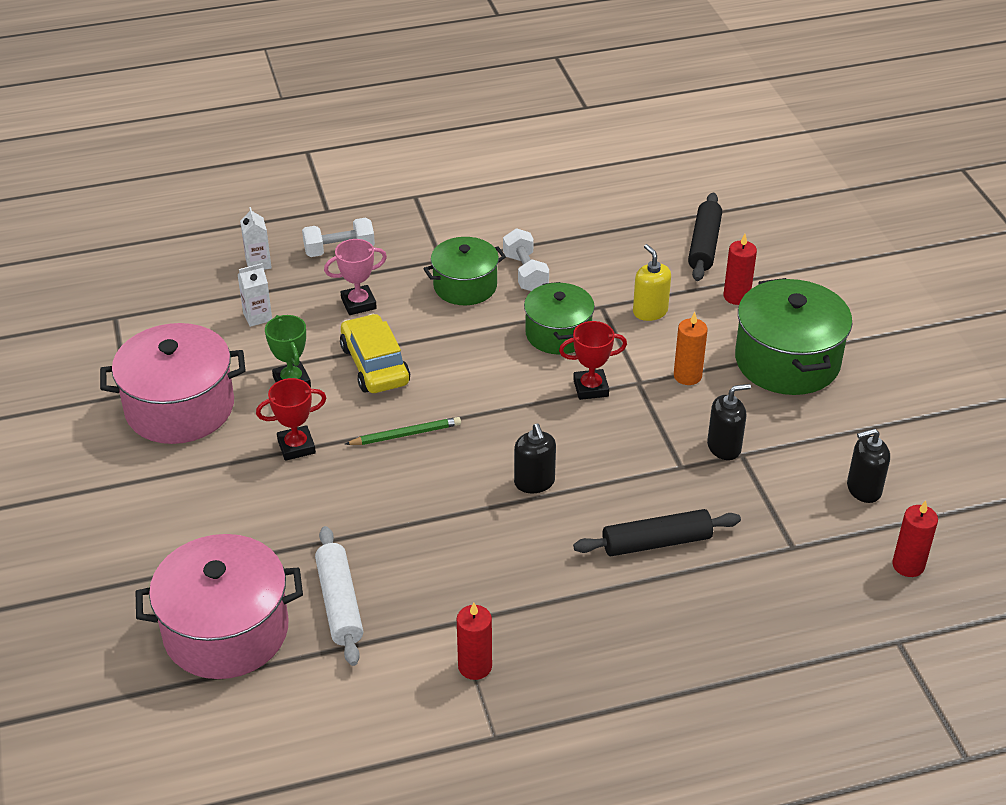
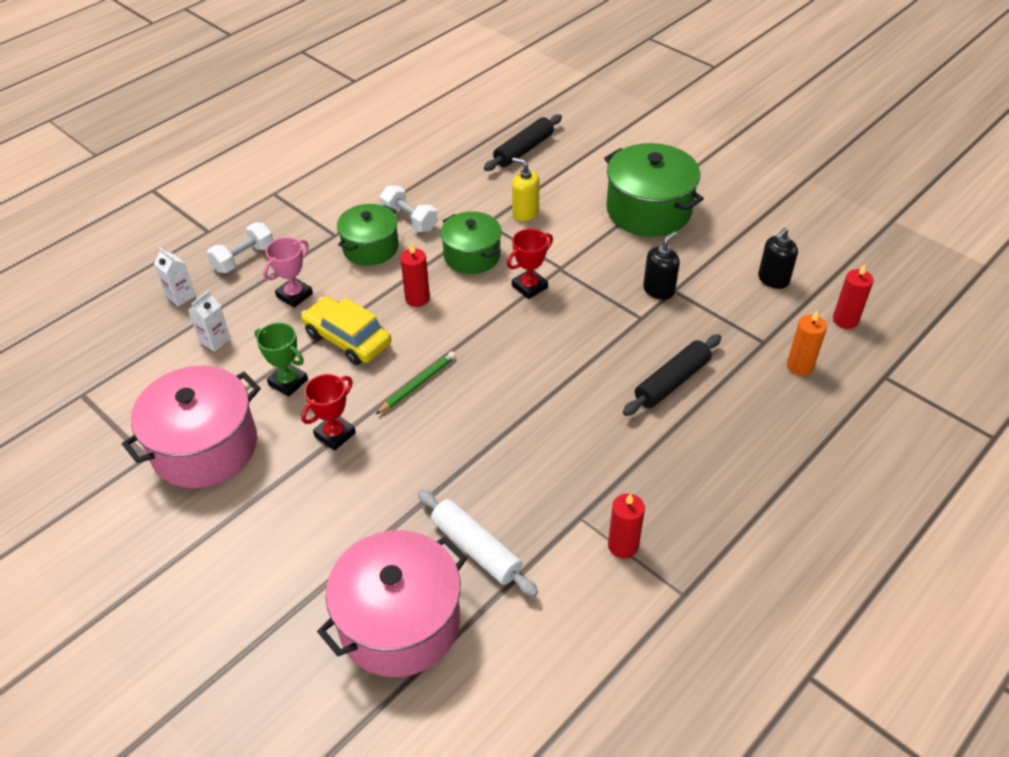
camera: 30 degrees left, 5 degrees up
(534, 482) = (547, 377): black soap dispenser -> none
(687, 376) = (590, 249): orange candle -> orange candle (800, 366)
(704, 245) = (523, 150): black rolling pin -> black rolling pin turned 60 degrees clockwise
(736, 296) = (576, 178): red candle -> red candle (417, 298)

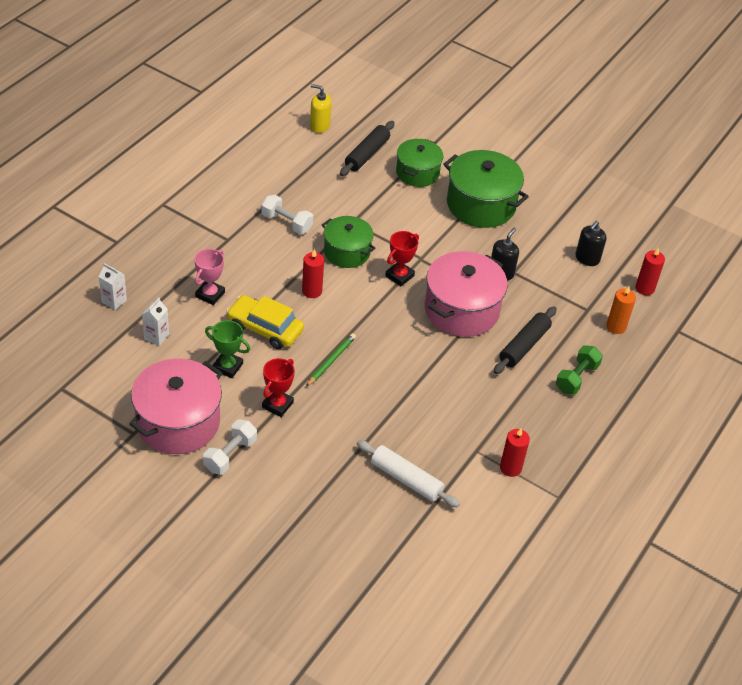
camera: 15 degrees left, 0 degrees up
(243, 258) = (156, 265): white dumbbell -> white dumbbell (230, 455)
(370, 247) = (261, 249): green pot -> green pot (417, 173)
(399, 622) = (364, 534): pink pot -> pink pot (461, 310)
(525, 212) = (381, 211): yellow soap dispenser -> yellow soap dispenser (319, 126)
(736, 429) = (576, 378): none -> green dumbbell

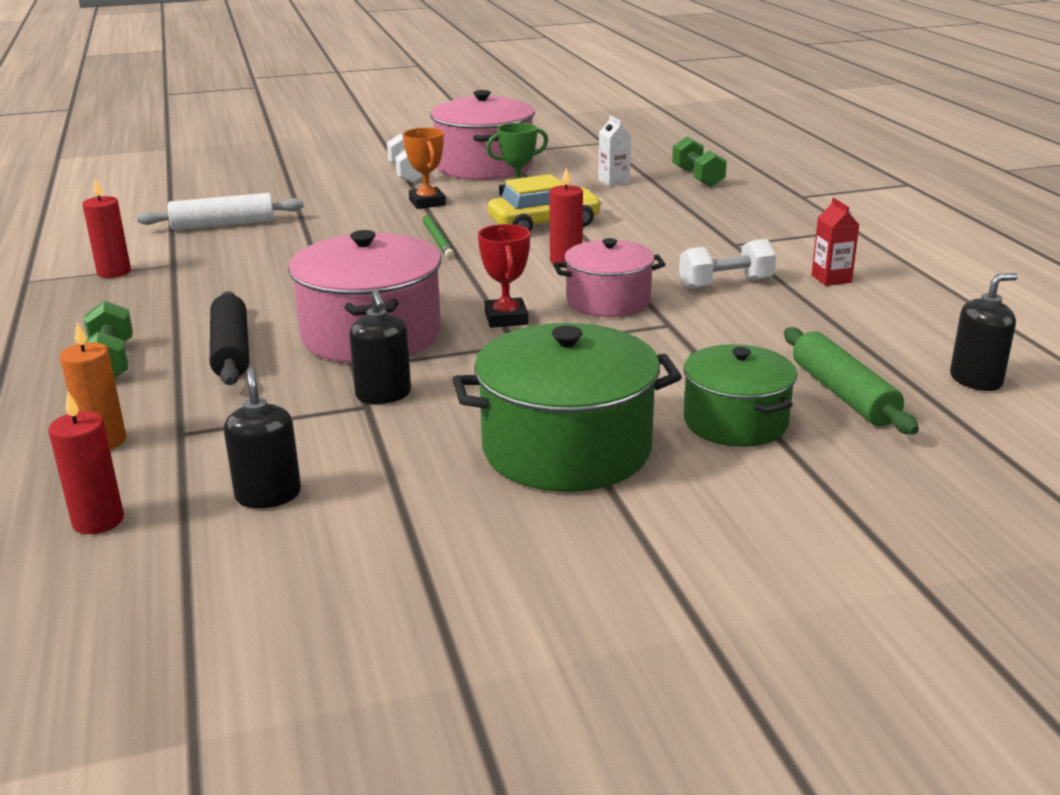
camera: 135 degrees right, 20 degrees down
(114, 301) = (697, 177): white carton -> green dumbbell
(210, 294) = (643, 214): pink trophy -> none
(247, 191) = (831, 279): none -> red carton
(277, 405) = (427, 202): red trophy -> orange trophy
(319, 126) = (976, 380): yellow soap dispenser -> black soap dispenser
(347, 252) = (608, 301): green pot -> pink pot
(367, 154) = (843, 394): black rolling pin -> green rolling pin

